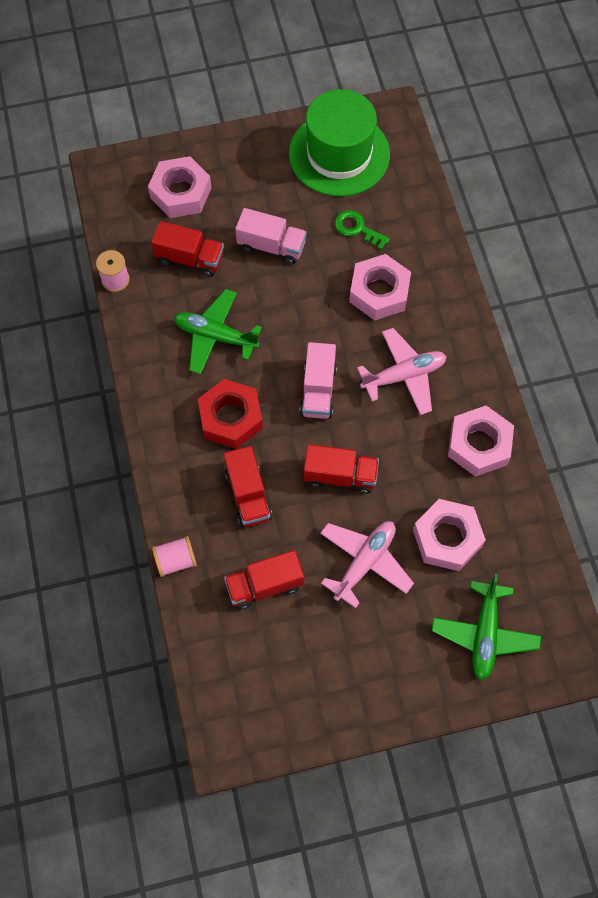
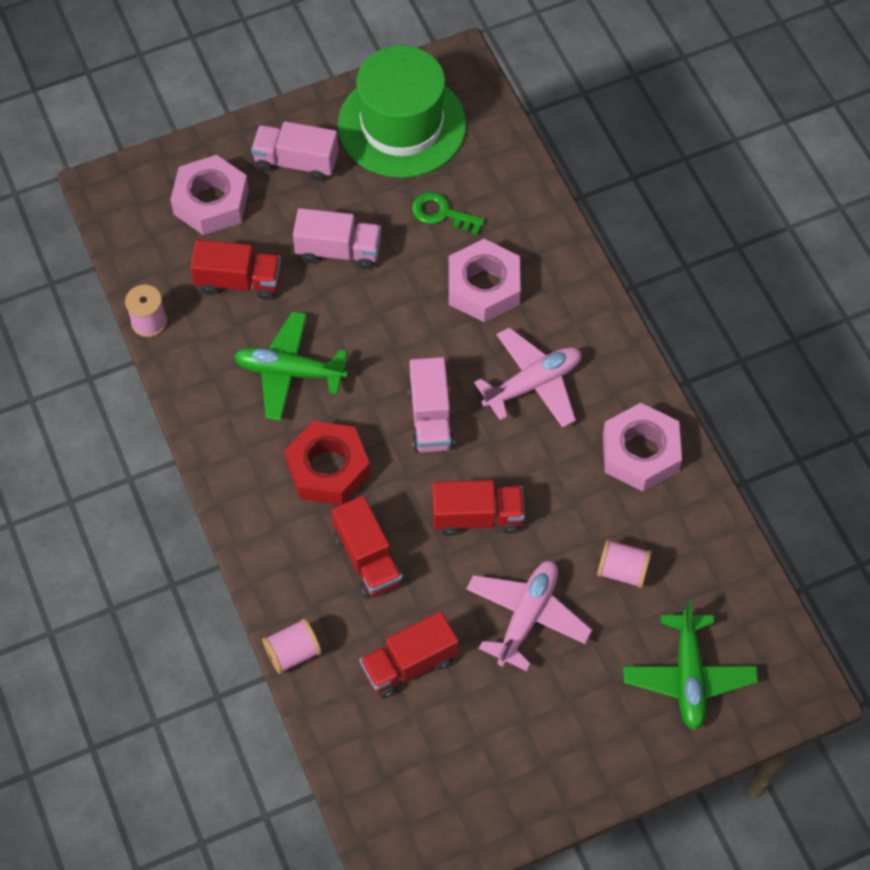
camera: 10 degrees left, 5 degrees down
(252, 171) = (296, 162): none -> pink truck
(447, 538) = (622, 570): pink nut -> pink spool

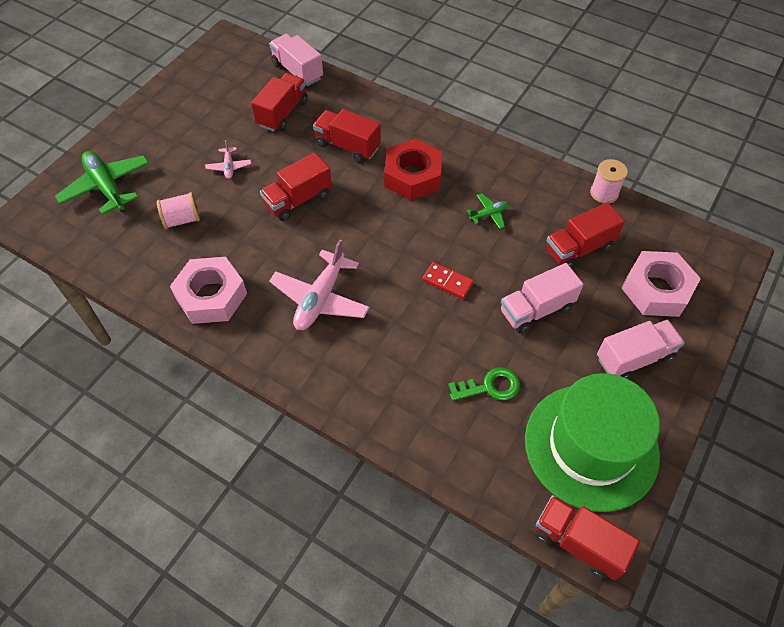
camera: 145 degrees right, 5 degrees down
(289, 372) = (489, 214): green plane -> green plane, size x0.49
(293, 653) = (351, 87): pink spool -> none
(396, 326) = (447, 282): none -> red domino
(430, 418) = (374, 238): pink truck -> pink truck (297, 71)
(474, 76) = (578, 543): none -> red truck
(483, 287) = (410, 347): pink nut -> none
(527, 616) = (229, 167): pink plane -> pink plane, size x0.49

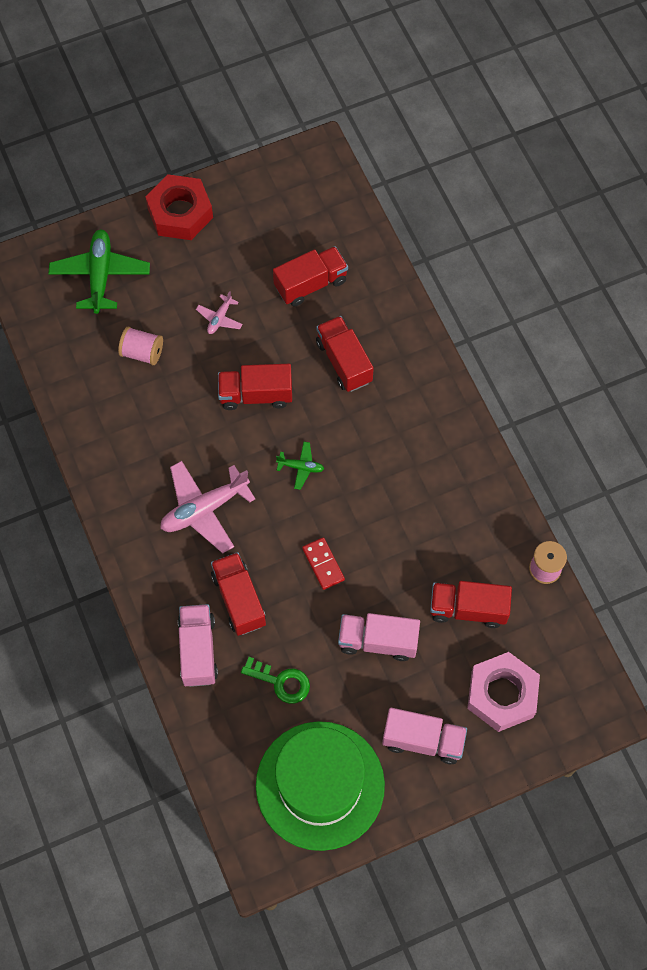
camera: 35 degrees right, 10 degrees up
(211, 296) = (118, 448): pink nut -> none
(297, 71) = (361, 239): pink truck -> pink truck (198, 650)
(412, 176) = (378, 434): red nut -> red nut (180, 213)
(489, 214) = (416, 520): green plane -> green plane (301, 467)
(578, 543) = (245, 847): red truck -> red truck (239, 599)

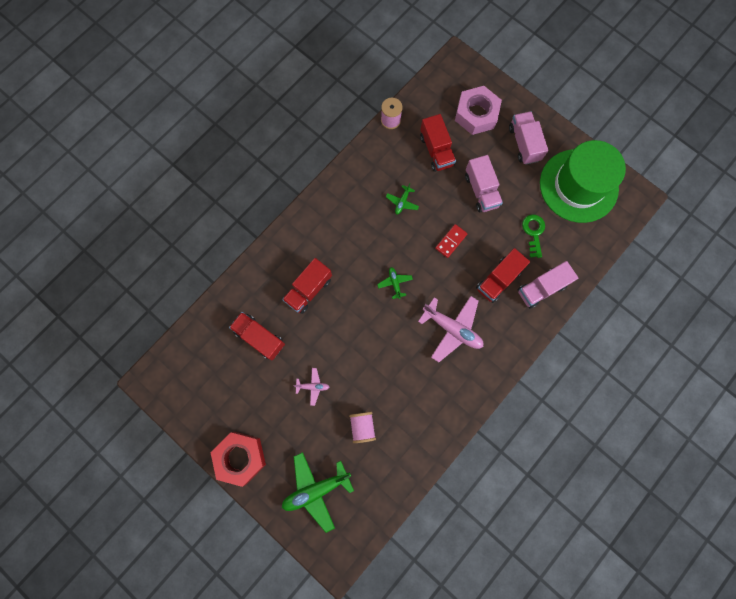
camera: 115 degrees left, 10 degrees up
(256, 395) = (358, 335): red truck -> none
(410, 527) = (402, 202): none -> green plane

